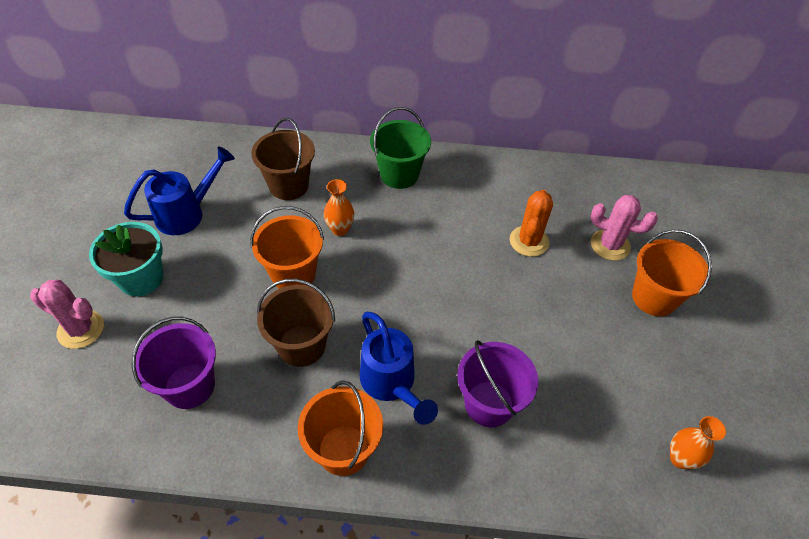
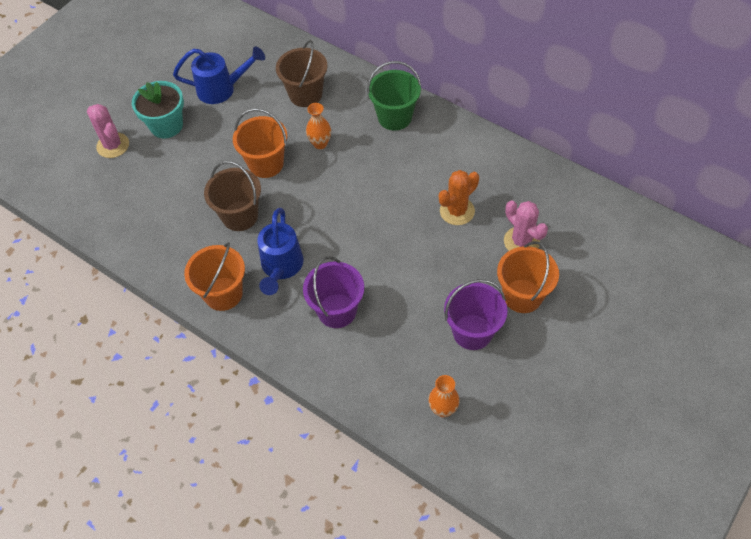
camera: 35 degrees right, 5 degrees up
(189, 386) = (156, 211): purple bucket -> purple bucket (472, 332)

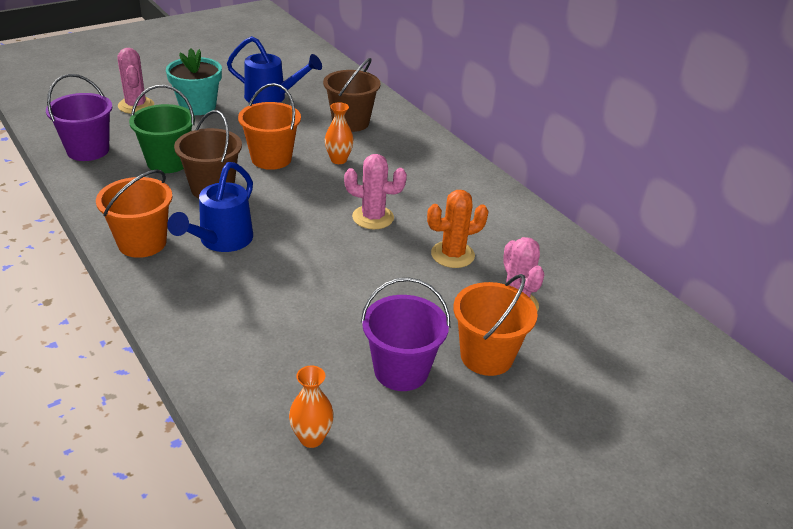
camera: 15 degrees right, 20 degrees down
(337, 311) = (253, 297): purple bucket -> purple bucket (88, 150)
(380, 197) = (373, 217): none -> pink cactus
(394, 117) = (431, 162): green bucket -> green bucket (168, 162)

